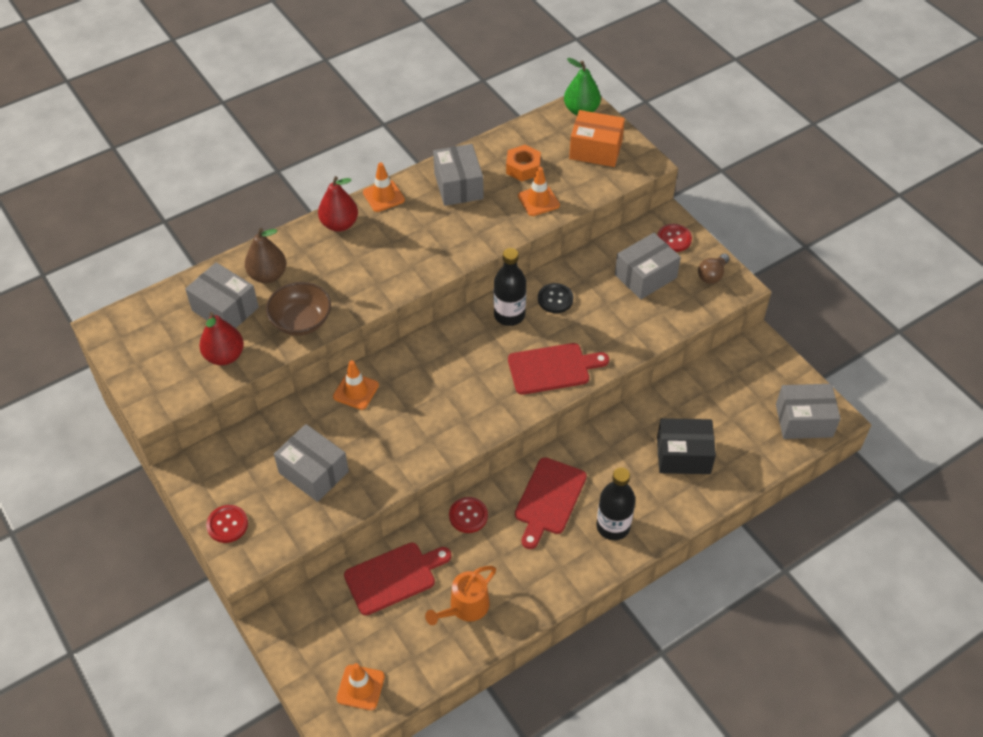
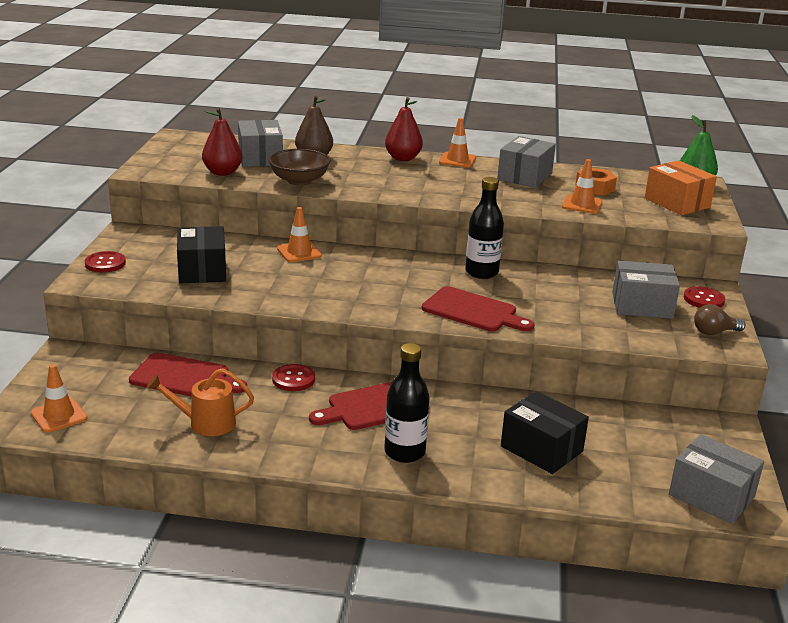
camera: 40 degrees right, 25 degrees down
(313, 472) = (202, 270): grey box -> black box
(555, 299) = (535, 282): black button -> none

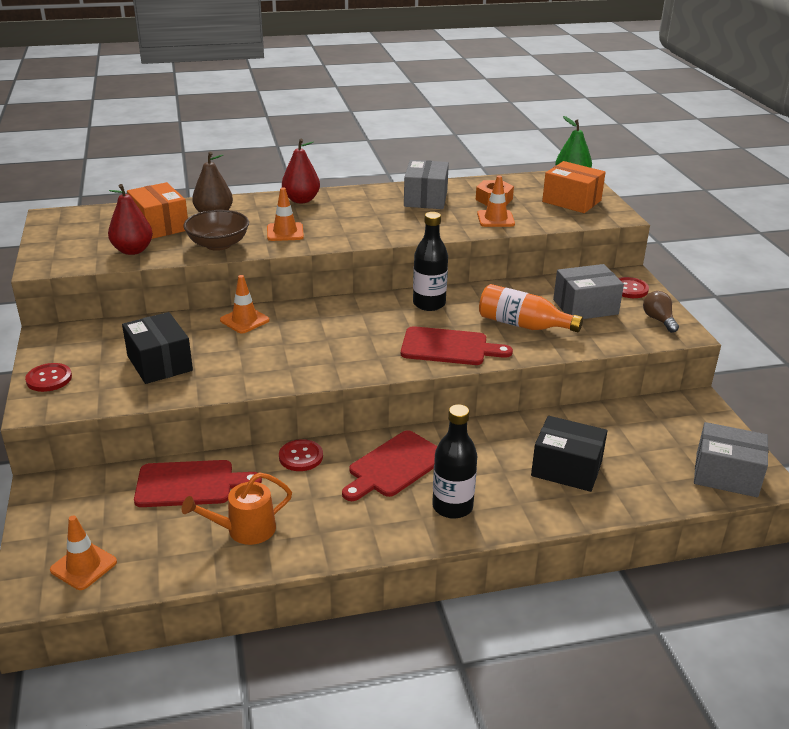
camera: 20 degrees left, 5 degrees up
(260, 158) = (160, 225): grey box -> orange box
(457, 160) = (353, 192): orange traffic cone -> orange traffic cone (285, 232)
(563, 308) = (522, 325): none -> orange bottle
(714, 332) = (658, 320): brown light bulb -> brown light bulb turned 105 degrees clockwise

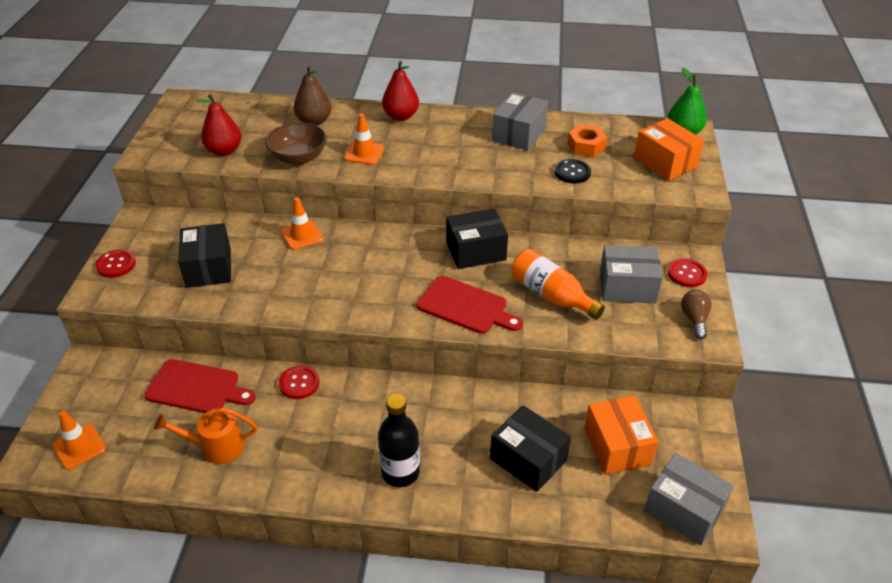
camera: 20 degrees right, 10 degrees up
(160, 225) = (261, 126): orange box -> orange box (617, 446)
(395, 466) = (373, 414): red cutting board -> none
(429, 304) = (476, 251): black bottle -> black box
(495, 219) = (572, 172): orange traffic cone -> black button

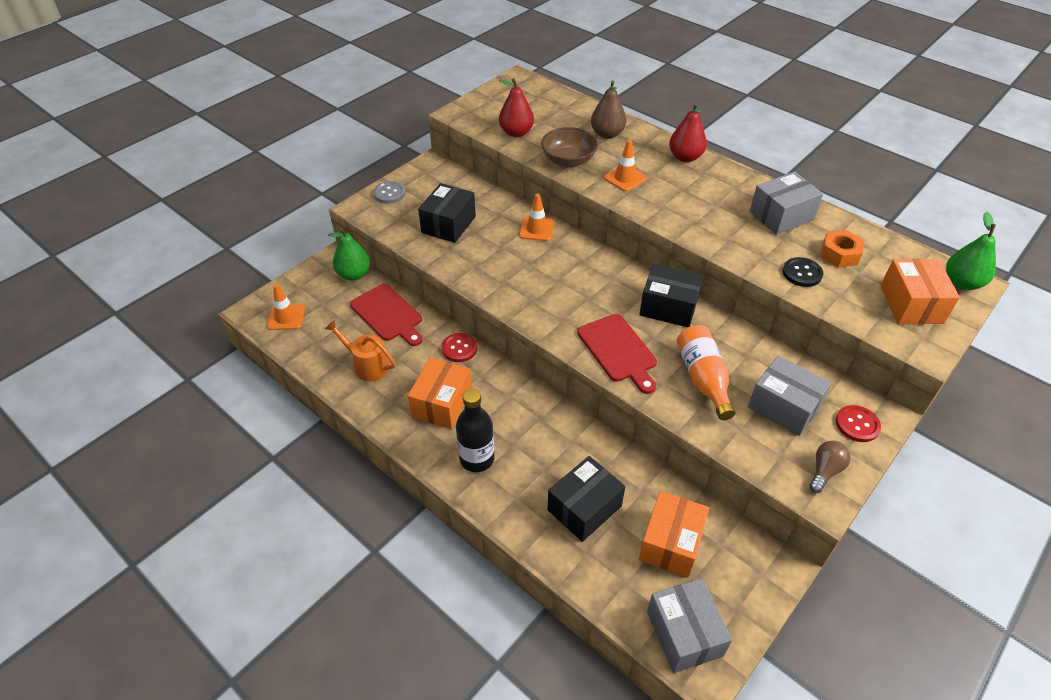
camera: 35 degrees right, 5 degrees up
(116, 265) = (389, 193): red button -> grey button
(123, 367) = (353, 274): none -> green pear
(324, 442) = (442, 403): none -> orange box
(528, 459) = (584, 508): black box -> black box turned 60 degrees clockwise

